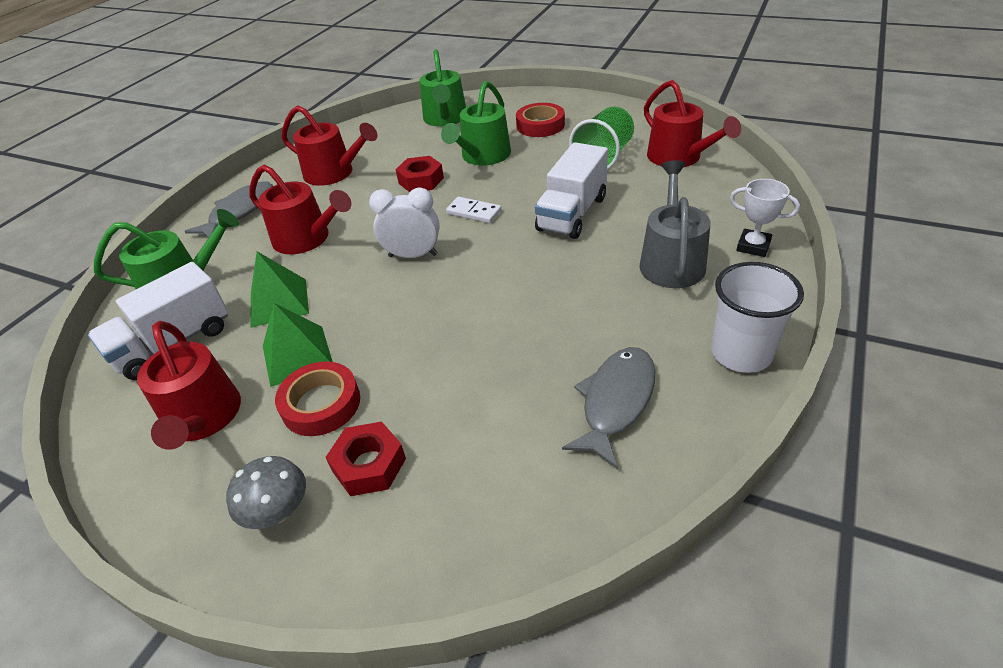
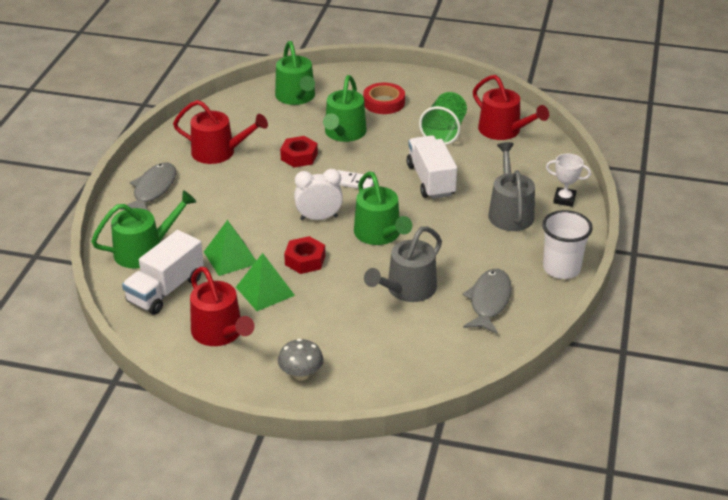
camera: 15 degrees left, 5 degrees down
(306, 239) = (226, 209): red watering can -> none
(321, 404) = (298, 318): red tape -> none
(369, 465) = (346, 347): red nut -> red nut (305, 260)
(483, 282) = (380, 234): none -> green watering can
(495, 369) = (407, 289): none -> grey watering can
(572, 214) = (431, 180): white truck -> white truck turned 150 degrees clockwise

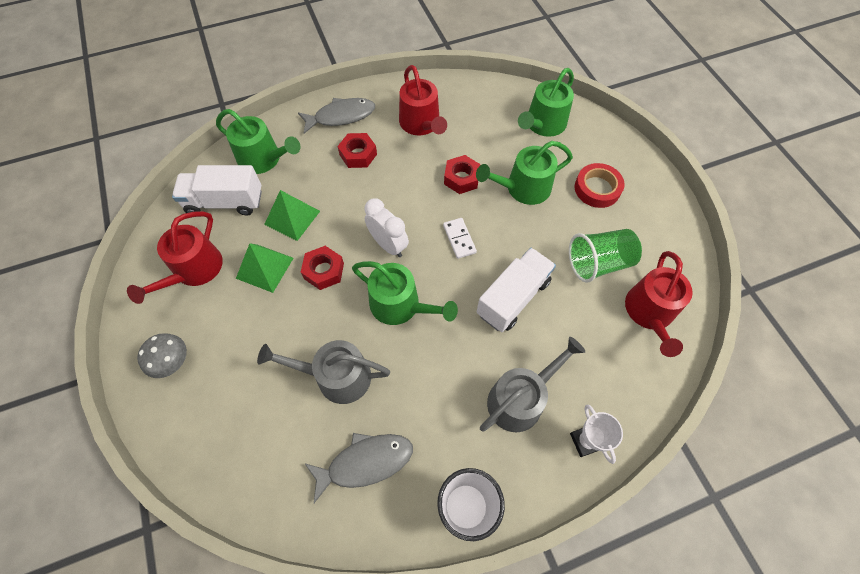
camera: 55 degrees right, 25 degrees up
(208, 197) = (358, 154): none -> red nut
(380, 234) = (400, 305): green watering can -> green watering can turned 90 degrees counterclockwise

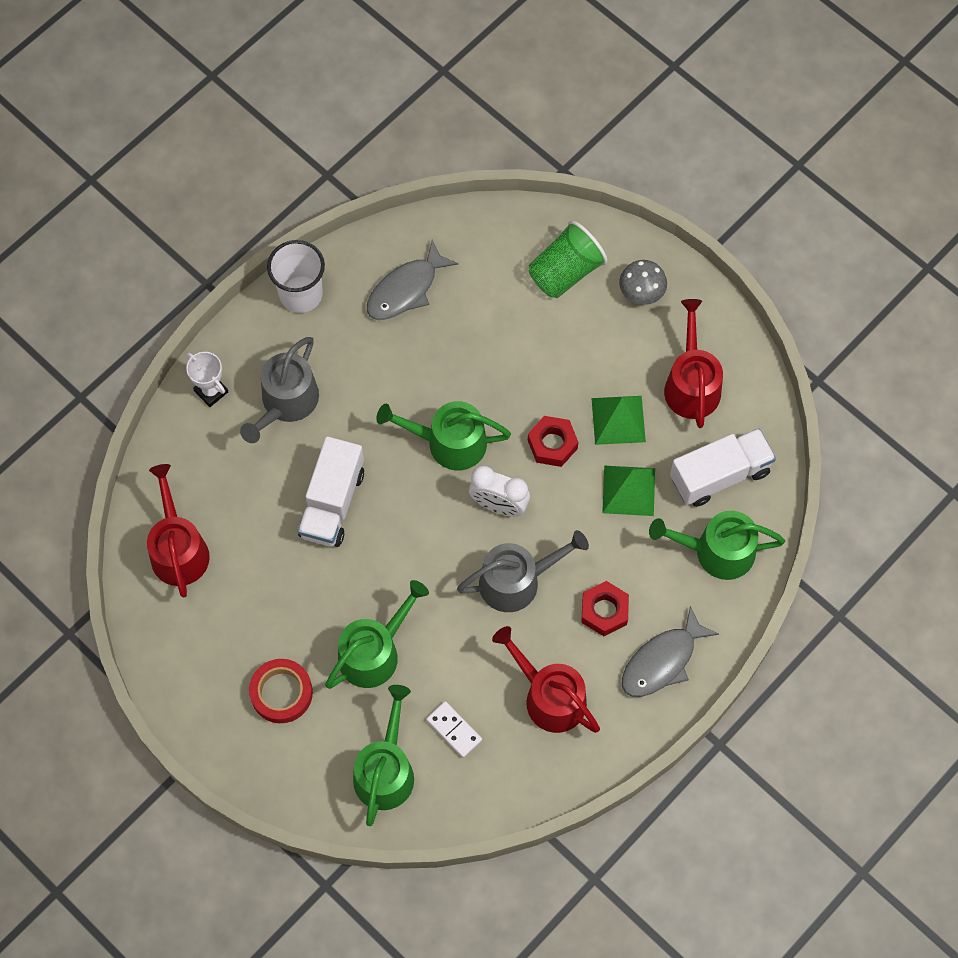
camera: 155 degrees right, 5 degrees up
(336, 376) = (474, 347): grey watering can -> grey watering can (516, 581)
(459, 239) = (422, 548): white domino -> white domino (454, 730)
(461, 178) = (456, 633): red nut -> none
(598, 263) = (251, 586): green cup -> green cup (565, 272)

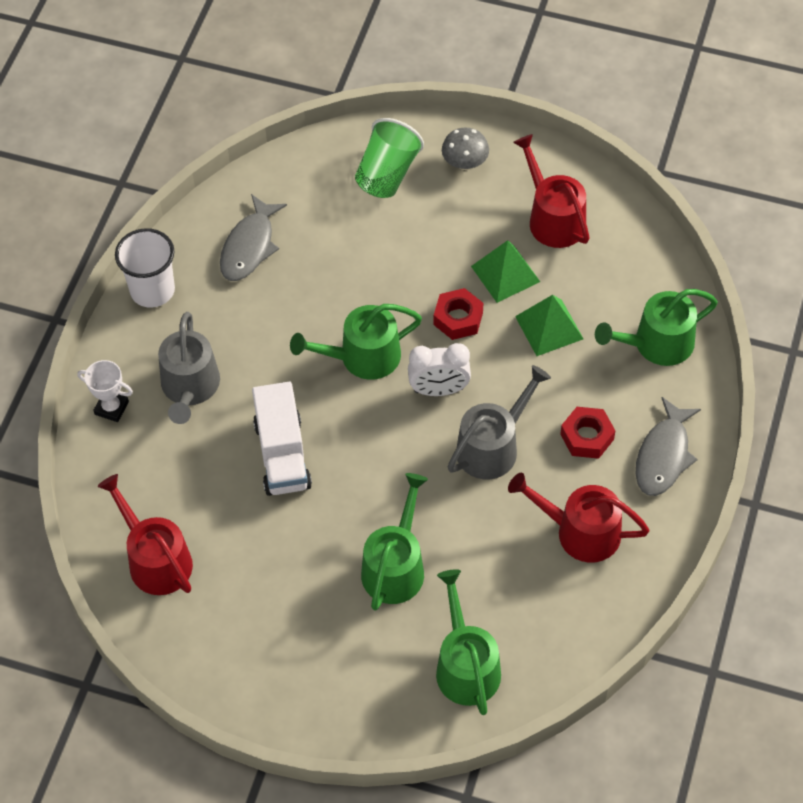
camera: 25 degrees left, 10 degrees down
(281, 693) = (327, 642): red tape -> none
(454, 730) = (509, 600): white domino -> none
(719, 475) = (622, 281): white truck -> none

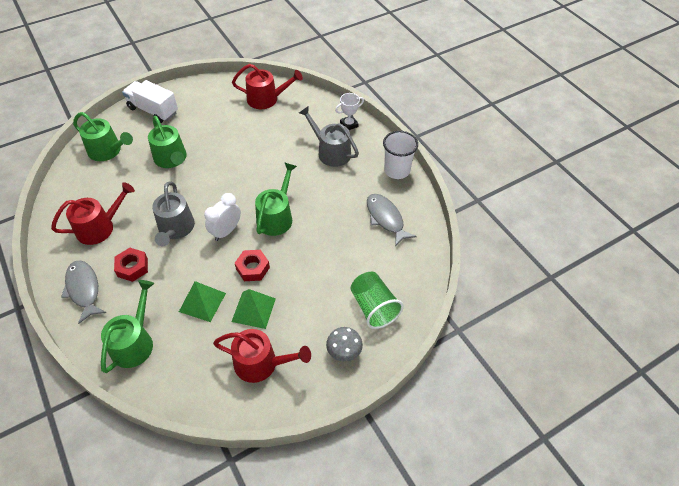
camera: 130 degrees right, 5 degrees down
(282, 454) = (263, 159): white truck -> white truck (153, 110)

